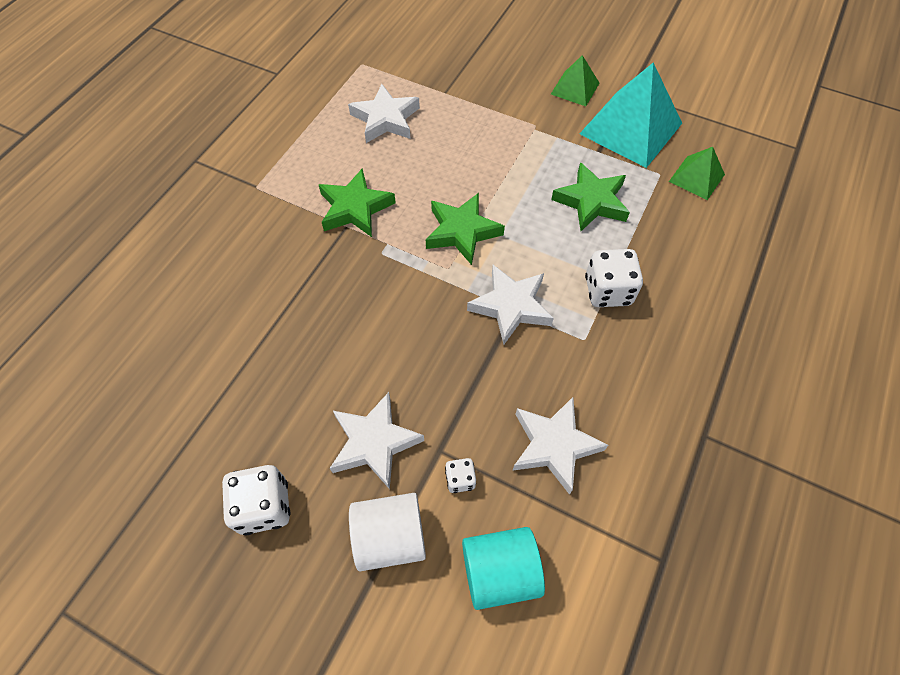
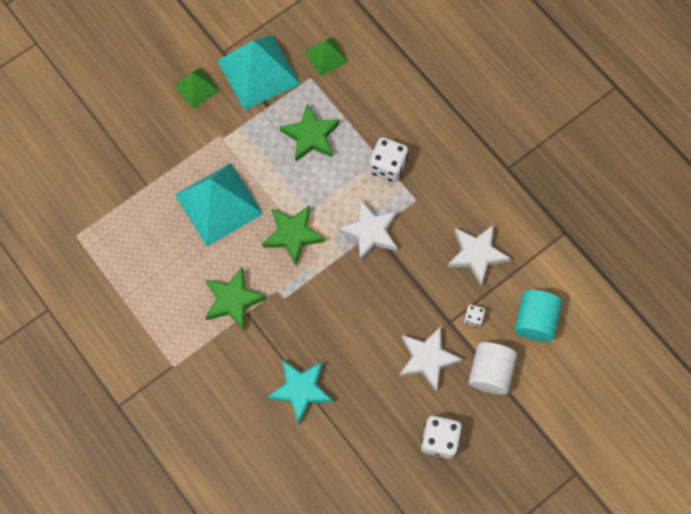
camera: 65 degrees left, 10 degrees up
(274, 314) = (301, 390): none -> turquoise star
(385, 119) = (152, 242): white star -> none
(458, 153) = (218, 204): none -> turquoise pyramid

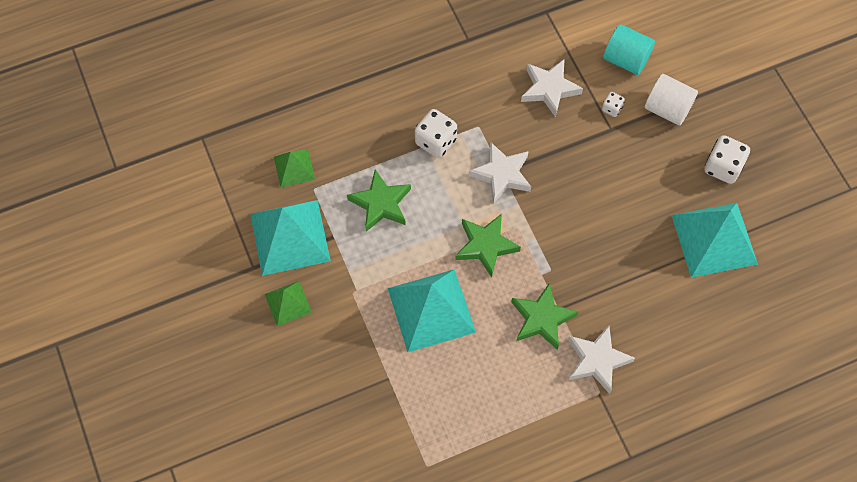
camera: 75 degrees left, 5 degrees down
(301, 390) = (650, 276): turquoise star -> none
(356, 444) = (714, 239): none -> turquoise pyramid
(427, 359) = (643, 157): white star -> white star (597, 360)

